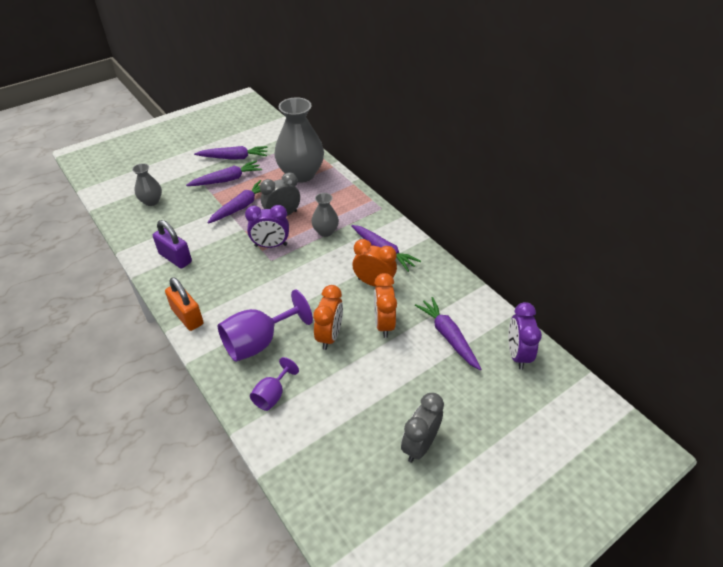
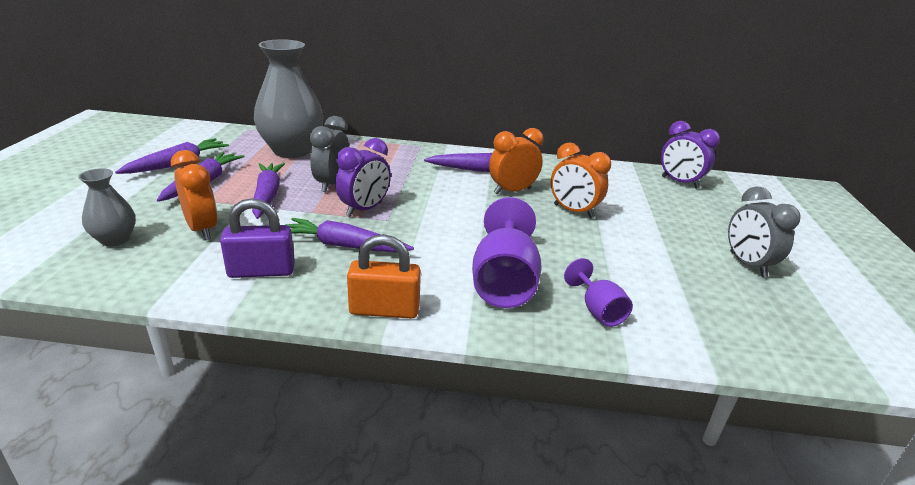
camera: 50 degrees left, 15 degrees down
(325, 231) = (400, 178): grey vase -> none
(329, 336) = (552, 241): orange clock -> orange clock (202, 229)
(448, 336) = (626, 195): purple carrot -> purple carrot (345, 246)

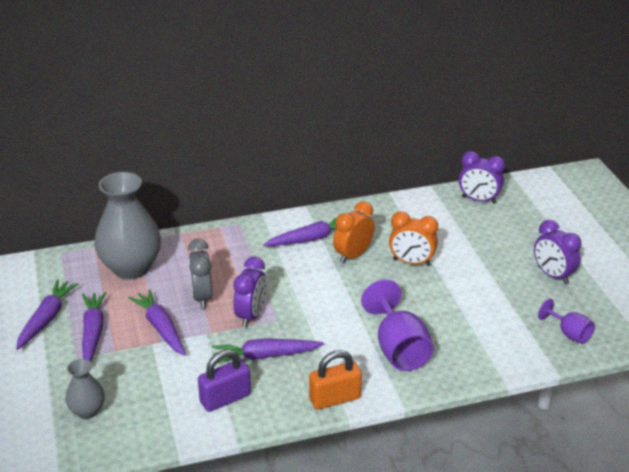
camera: 20 degrees left, 5 degrees up
(202, 229) = (144, 378): orange clock -> none
(597, 310) = (470, 350): purple goblet -> purple goblet (569, 333)
(747, 264) = (553, 275): grey clock -> purple clock

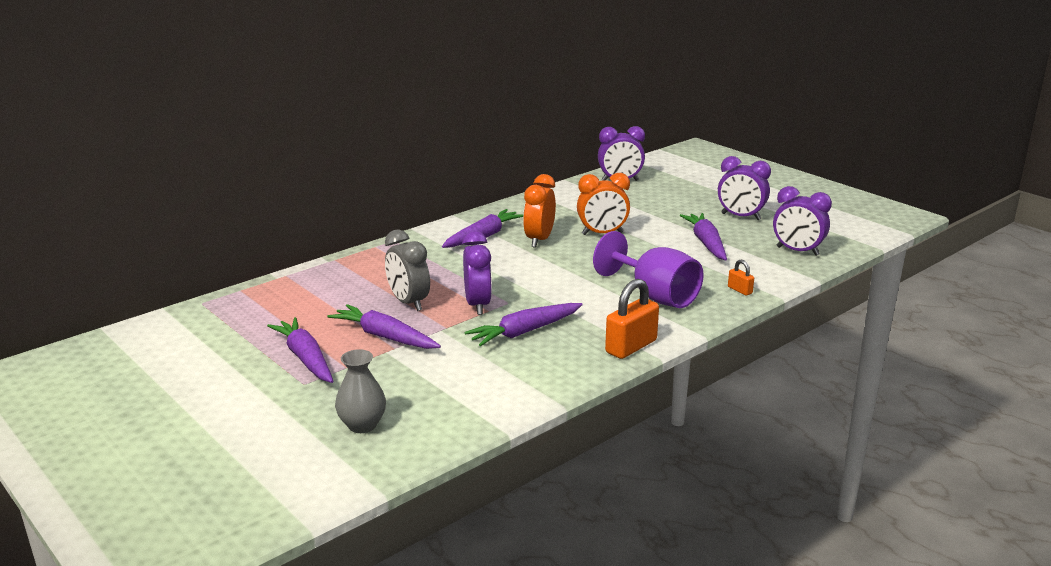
camera: 25 degrees left, 10 degrees down
(46, 319) = (235, 360): purple carrot -> purple carrot (706, 243)
(131, 268) = (302, 297): grey vase -> none
(225, 398) = (515, 375): purple padlock -> none
(476, 364) = (740, 290): none -> orange padlock
(569, 333) = (797, 251): purple goblet -> purple clock

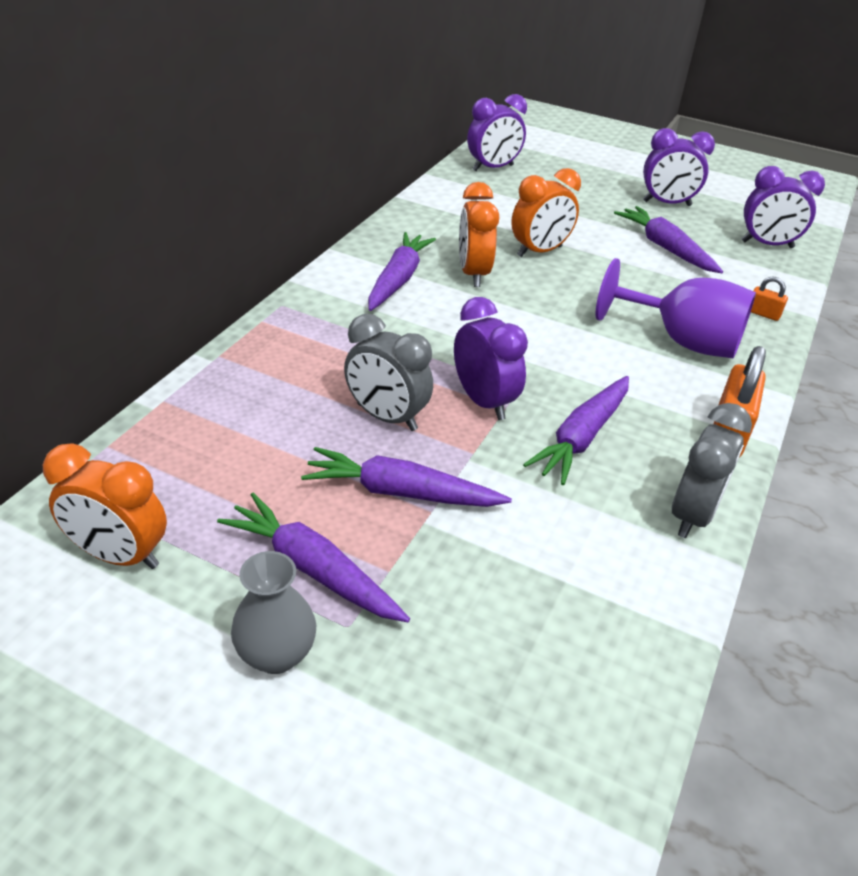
camera: 25 degrees left, 15 degrees up
(211, 334) = (119, 555): none -> orange clock
(362, 425) = (505, 694): grey vase -> grey vase (276, 654)
(558, 379) = (692, 515): none -> grey clock

